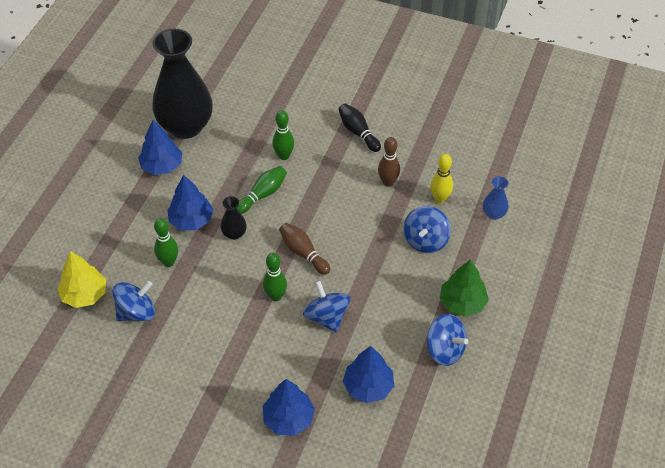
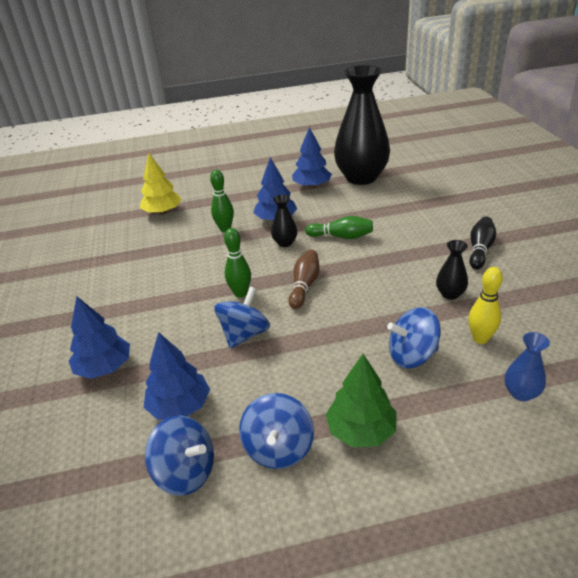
camera: 60 degrees right, 15 degrees down
(136, 312) = (164, 238): blue spinning top -> blue spinning top (186, 472)
(284, 156) = (395, 227): green bowling pin -> none
(388, 182) = (450, 294): brown bowling pin -> black vase

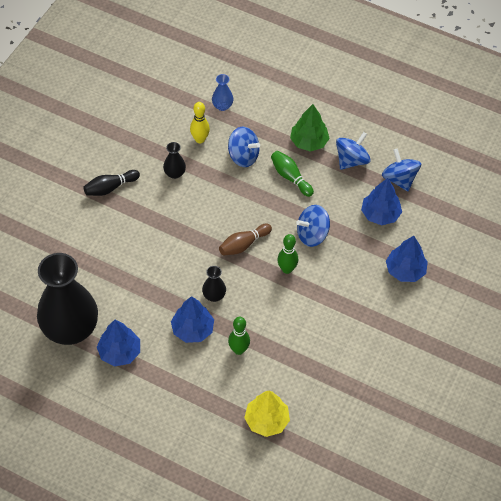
camera: 145 degrees left, 20 degrees up
(341, 236) = (171, 270): green bowling pin -> green bowling pin (290, 177)

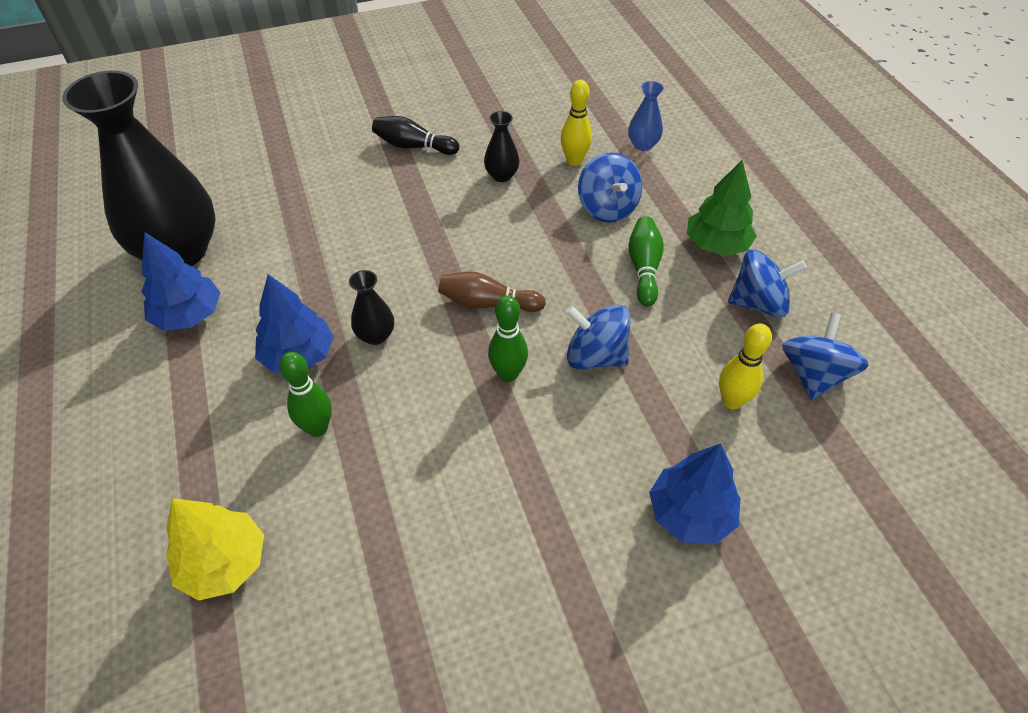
camera: 45 degrees right, 5 degrees down
(380, 214) = (731, 401): blue tree -> yellow bowling pin

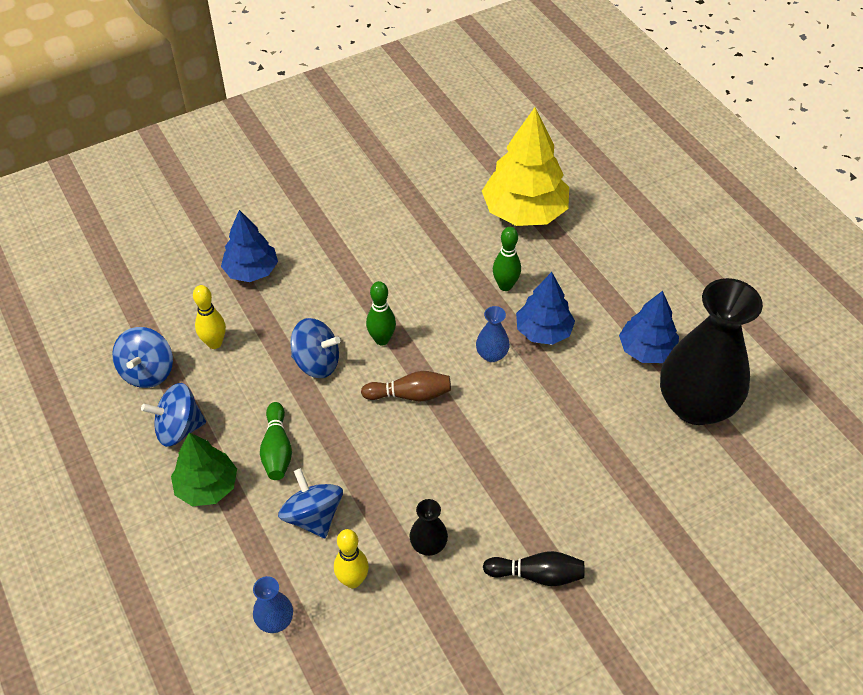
camera: 170 degrees right, 0 degrees up
(224, 563) = (524, 212): yellow tree -> yellow tree, size x1.62
(376, 335) = (491, 354): black vase -> blue vase

